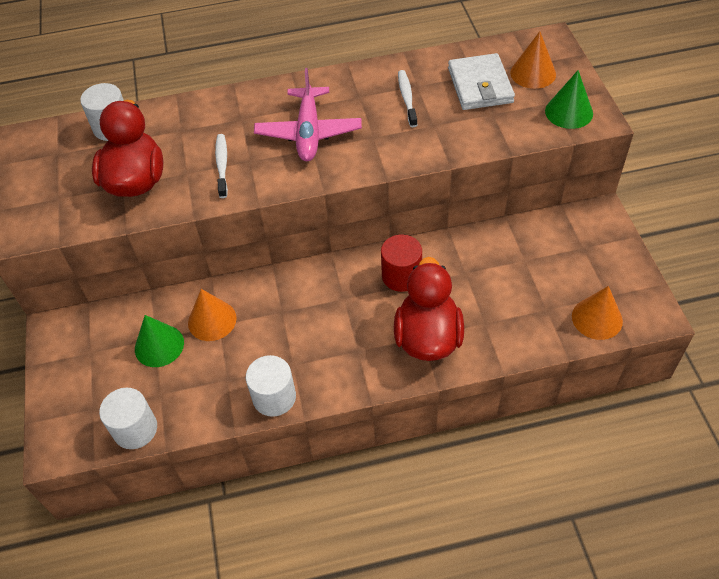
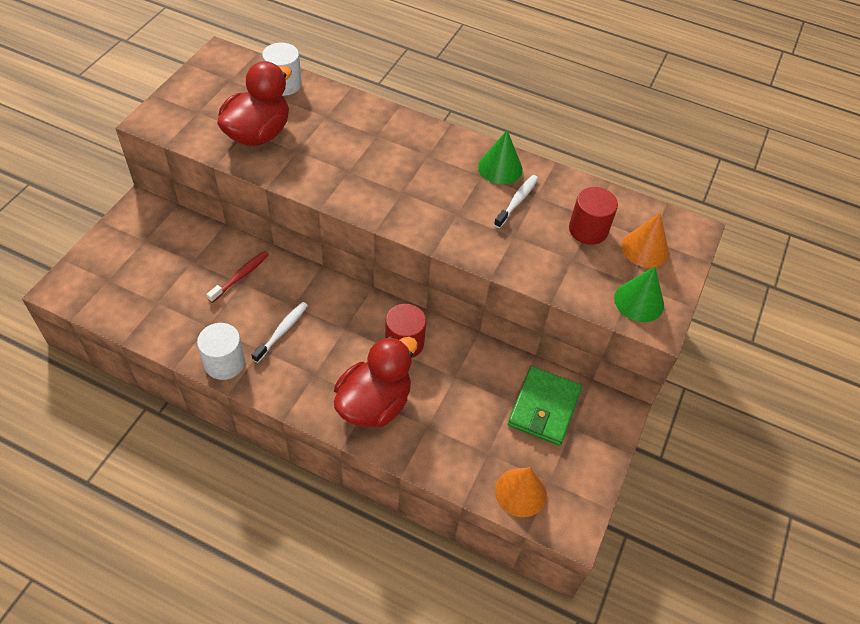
camera: 30 degrees right, 0 degrees up
(135, 429) = (118, 314): white cylinder -> none
(159, 345) = (190, 268): green cone -> green cone (500, 168)
(212, 320) = (241, 276): orange cone -> red toothbrush
(222, 165) = (326, 161): white toothbrush -> white toothbrush (282, 331)
(308, 132) = (413, 178): pink plane -> none
(480, 85) = (588, 230): white wallet -> red cylinder
(550, 248) = (544, 408): none -> green wallet

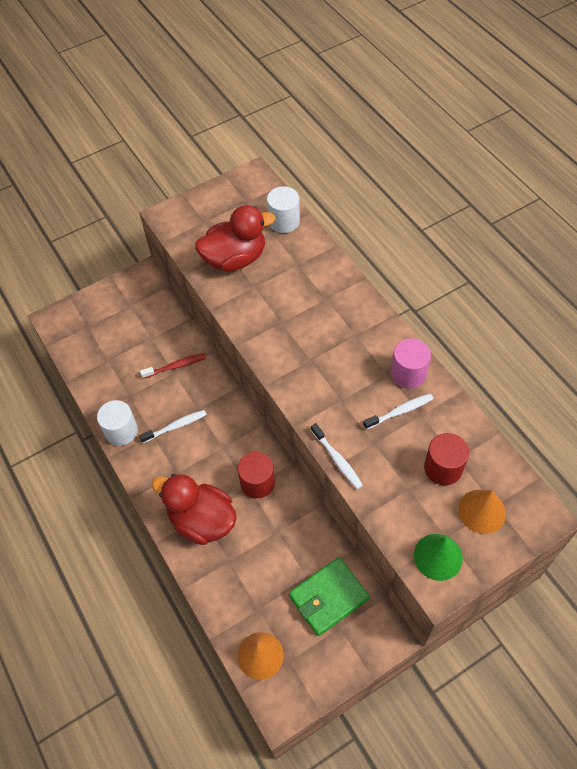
camera: 40 degrees right, 5 degrees up
(374, 404) = (202, 520): red duck -> red duck turned 135 degrees counterclockwise
(493, 265) = (337, 460): none -> white toothbrush
(500, 168) = (408, 373): green cone -> pink cylinder

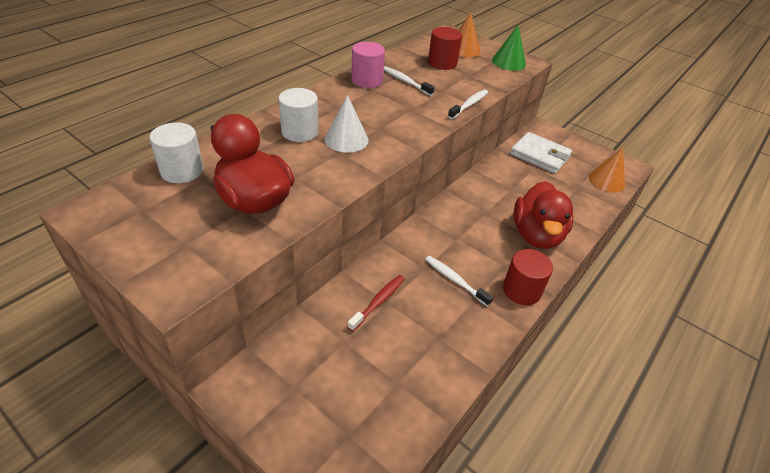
camera: 115 degrees left, 15 degrees down
(121, 431) = (488, 329): white cylinder -> white cylinder (300, 132)
(176, 366) = (378, 302): red toothbrush -> red toothbrush turned 75 degrees clockwise
(257, 482) = (477, 207): red cylinder -> red cylinder (521, 290)
(298, 331) = (346, 139): none -> white cone
(328, 597) = (540, 155): green wallet -> white wallet

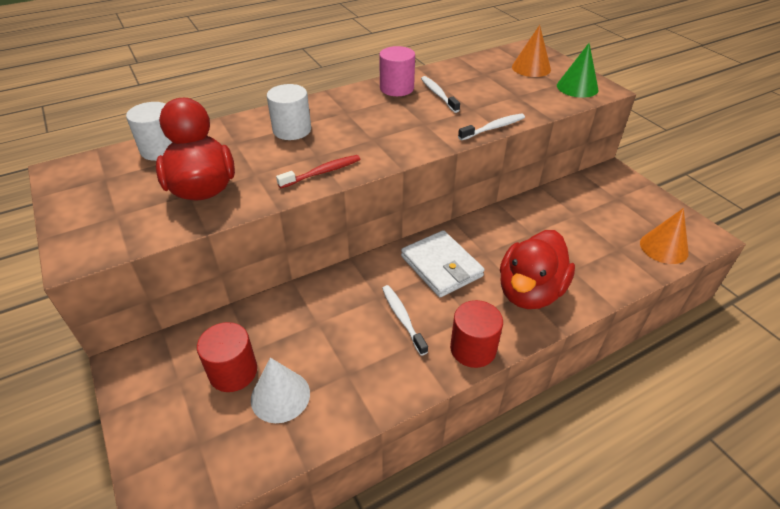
camera: 25 degrees right, 0 degrees up
(346, 139) = (332, 144): white cone -> white cone (280, 396)
(378, 302) = (308, 320): red toothbrush -> red toothbrush (322, 172)
(442, 63) = (494, 80): red cylinder -> red cylinder (233, 372)
(540, 155) = (591, 202): white wallet -> white wallet (441, 266)

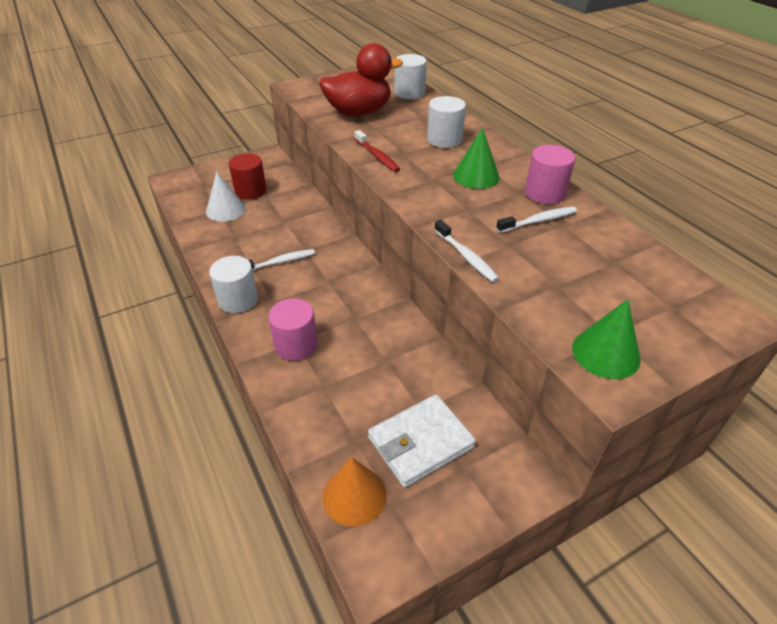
camera: 90 degrees right, 0 degrees up
(368, 117) = (476, 176): none -> green cone
(441, 266) = (338, 287): white wallet -> white wallet (420, 443)
(473, 349) = (238, 300): red cylinder -> white cylinder
(530, 292) = (296, 345): red duck -> pink cylinder
(531, 68) = (655, 310): orange cone -> none

